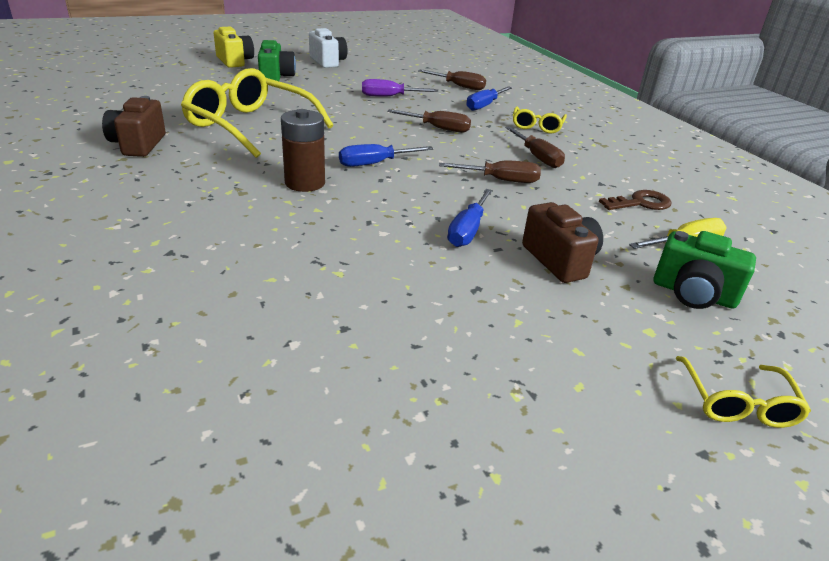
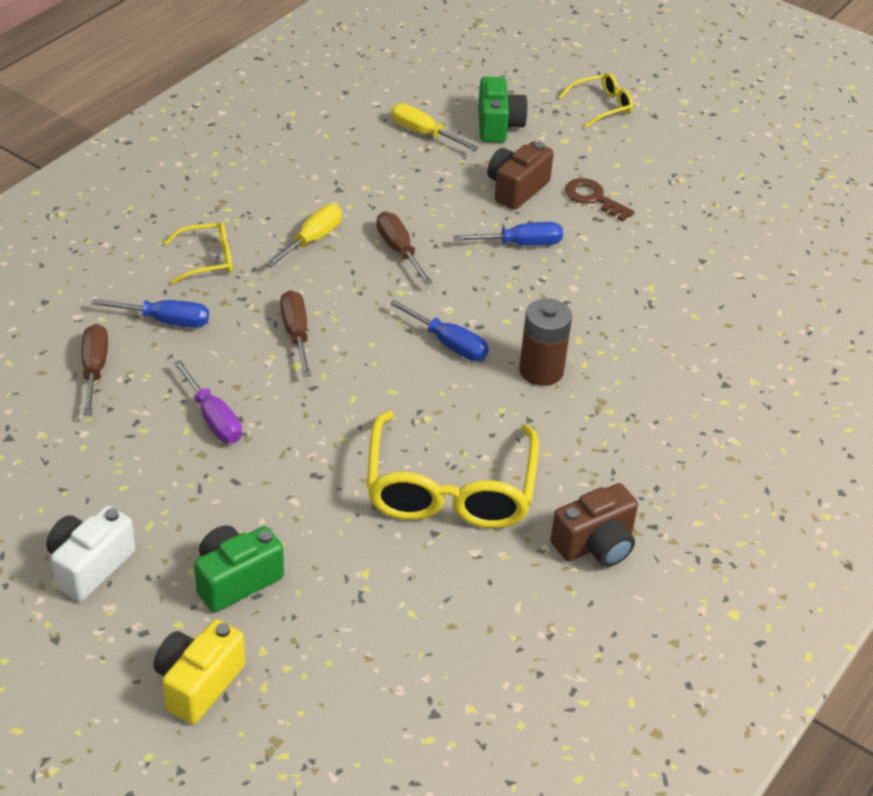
camera: 120 degrees left, 10 degrees up
(537, 157) = (312, 240): brown screwdriver -> yellow screwdriver
(640, 203) = (363, 162): brown key -> brown key (593, 198)

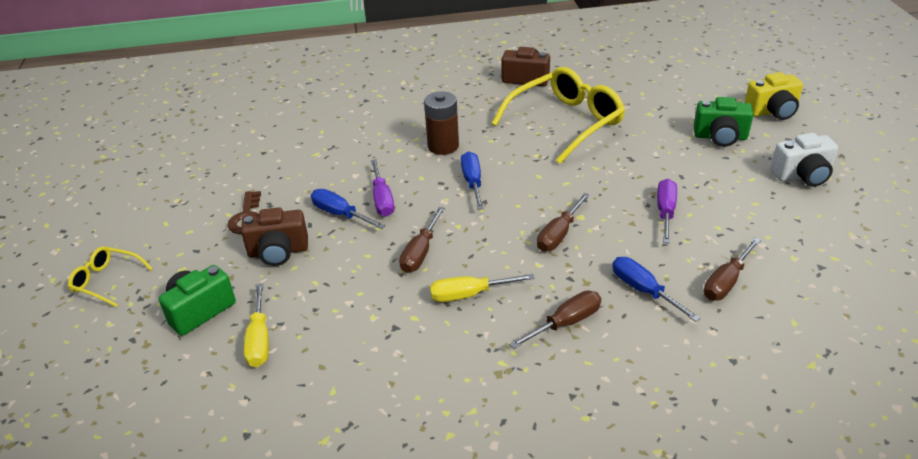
camera: 130 degrees left, 5 degrees down
(207, 260) = (566, 323): yellow glasses -> brown screwdriver
(506, 277) = (382, 199): none -> purple screwdriver

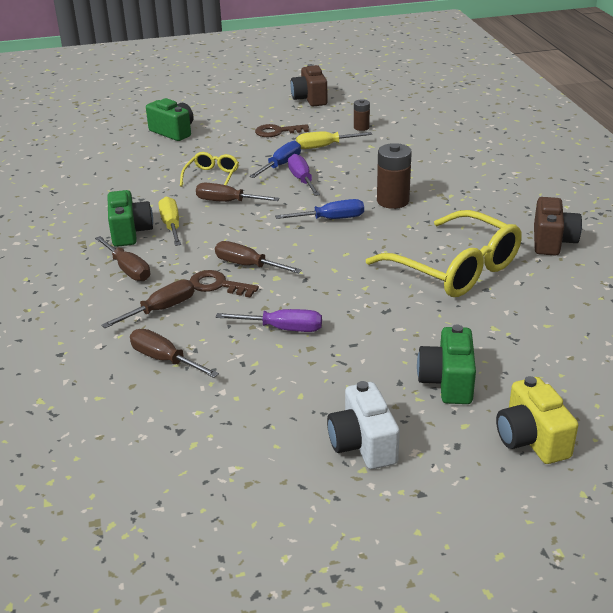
camera: 85 degrees right, 5 degrees down
(107, 281) = (209, 100): yellow glasses -> yellow glasses (212, 177)
(259, 340) = (140, 154): yellow screwdriver -> yellow screwdriver (324, 146)
(266, 157) = (361, 127): none -> brown battery
(278, 252) = (234, 148): brown camera -> brown camera (310, 99)
(382, 199) = (302, 180): purple screwdriver -> purple screwdriver turned 90 degrees clockwise
(481, 329) = (130, 232): none -> green camera
(596, 253) = (218, 285): none -> brown key
(643, 290) = (161, 309): blue screwdriver -> brown screwdriver

